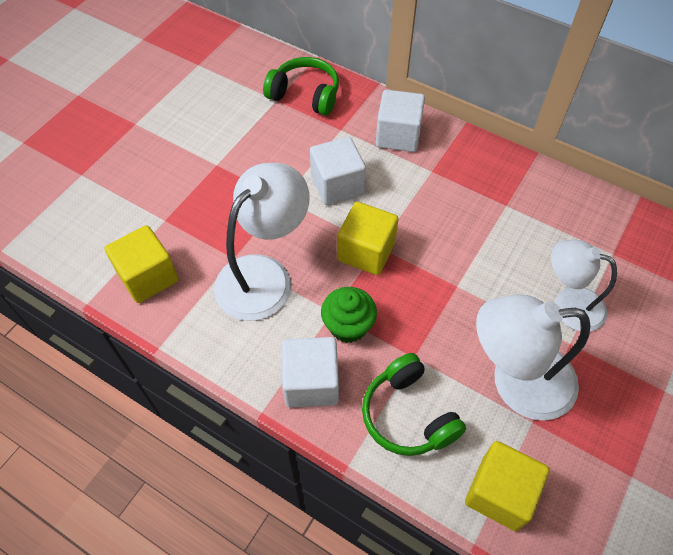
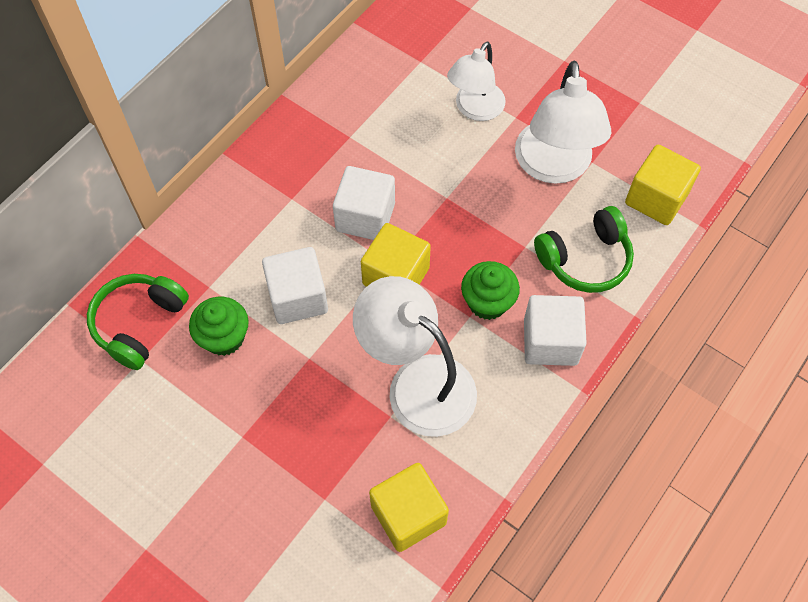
camera: 85 degrees left, 5 degrees up
(297, 144) = (224, 337): none -> green cupcake
(398, 135) = (231, 225): white cube -> white cube (365, 217)

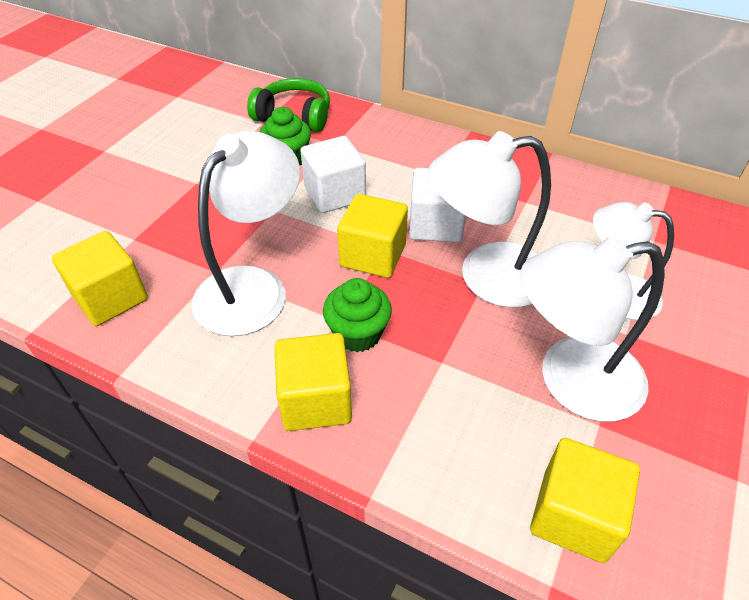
camera: 80 degrees right, 15 degrees down
(439, 193) = (486, 277): none -> white lamp
(550, 341) = (316, 400): white cube -> yellow cube
(585, 259) = (442, 429): green headphones -> none

